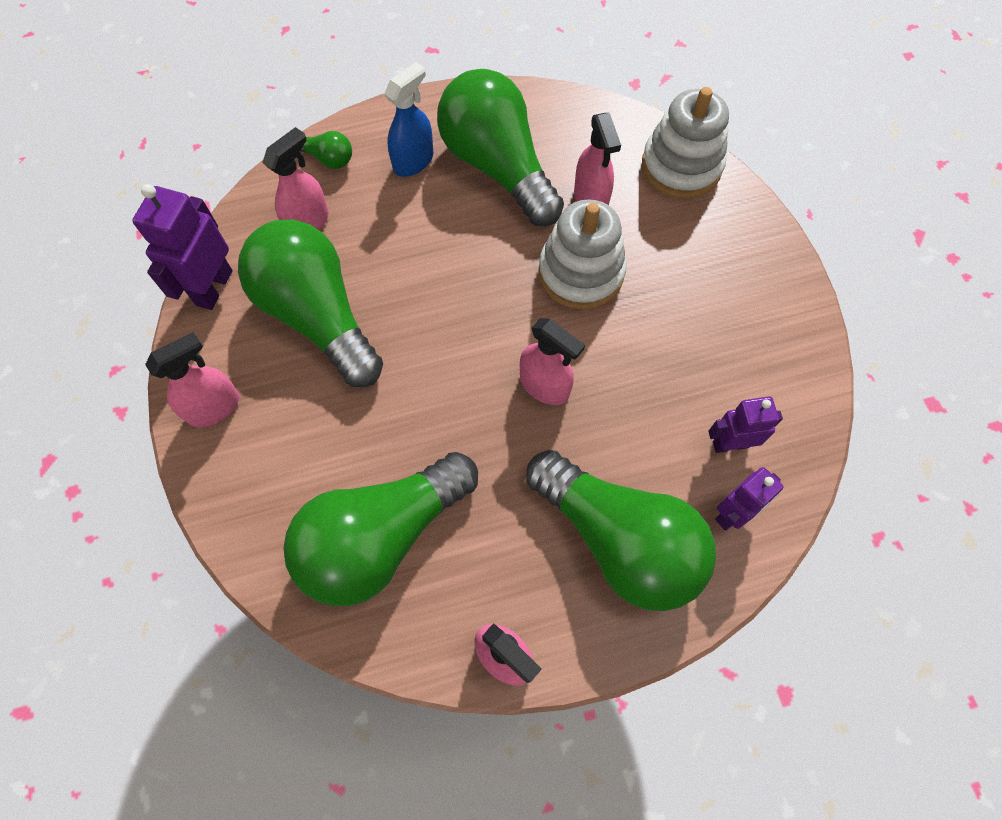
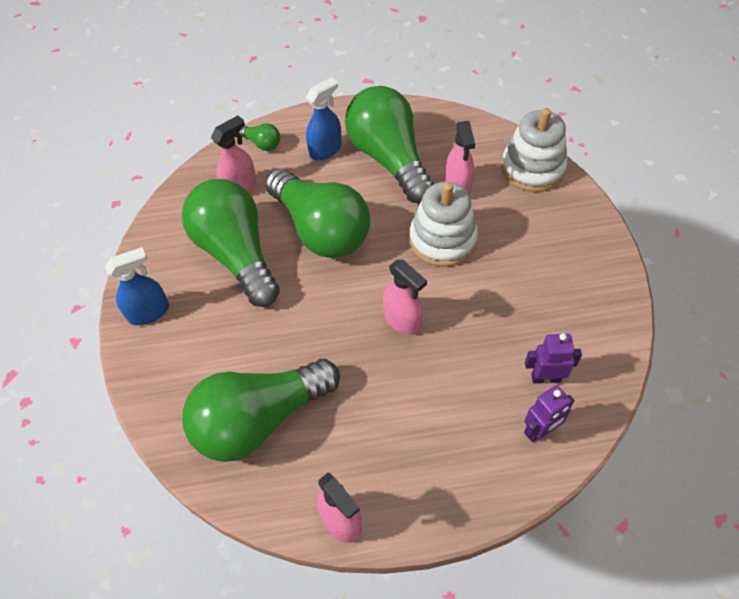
camera: 10 degrees right, 10 degrees down
(213, 287) = (163, 227): purple robot -> none
(214, 407) = (149, 312): pink spray bottle -> blue spray bottle
(618, 539) = (445, 441): green light bulb -> green light bulb (321, 229)

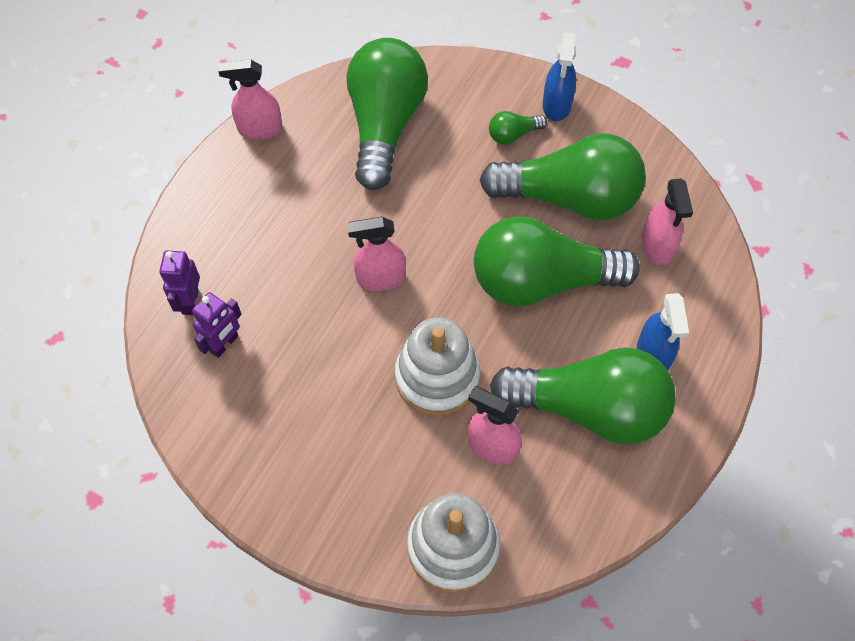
camera: 125 degrees right, 5 degrees up
(262, 143) = (711, 302): green light bulb -> green light bulb (513, 135)

